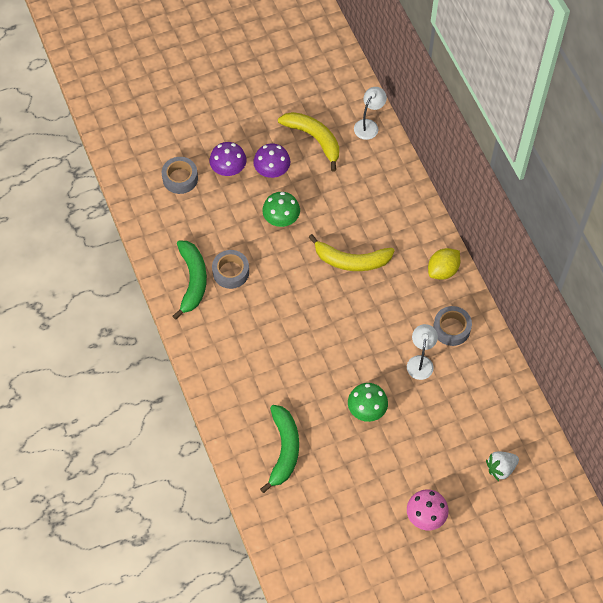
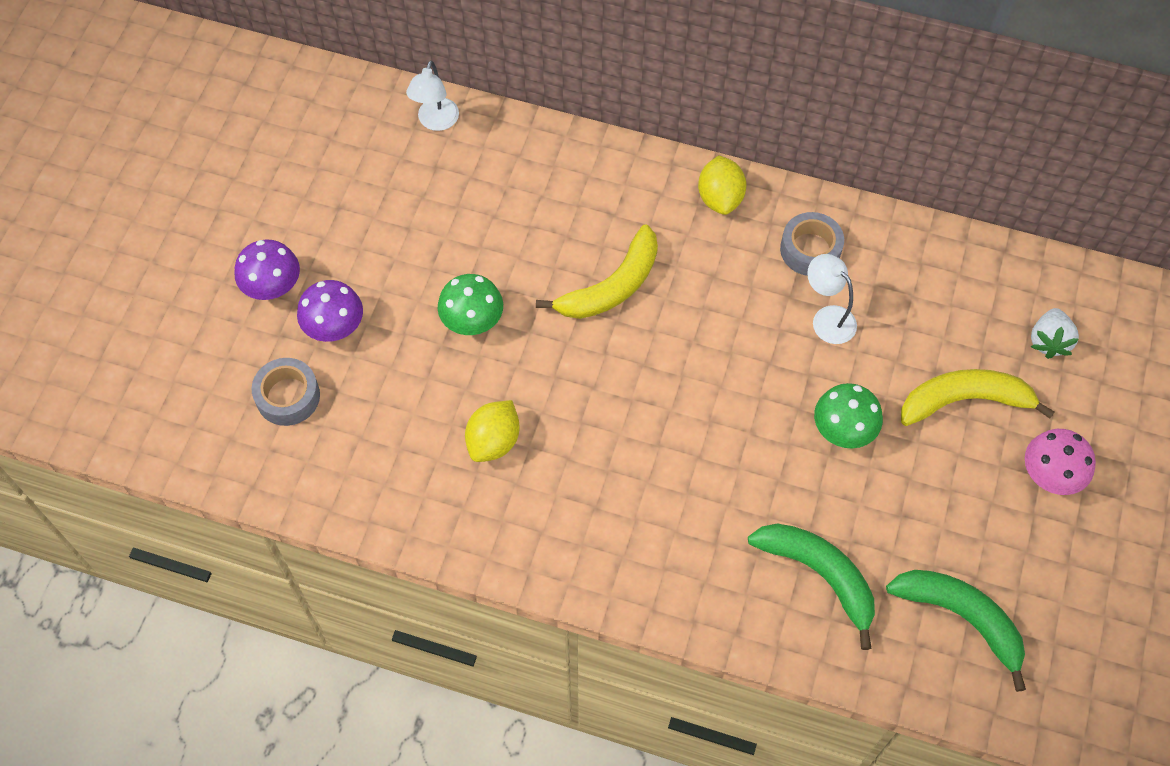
camera: 50 degrees left, 0 degrees up
(192, 280) = (461, 499): green banana -> green banana (961, 618)
(231, 272) = (493, 441): grey tape -> yellow lemon
(272, 170) = (389, 278): purple mushroom -> purple mushroom (272, 286)
(314, 139) = (392, 195): yellow banana -> yellow banana (965, 400)
(369, 125) = (436, 122): white lamp -> white lamp turned 150 degrees counterclockwise

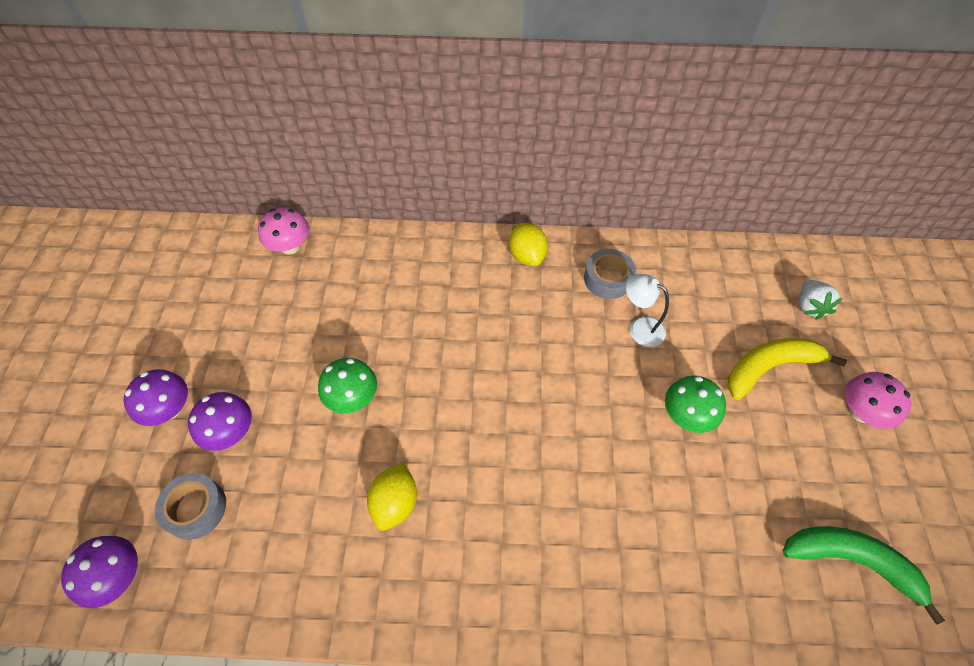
camera: 15 degrees left, 5 degrees down
(205, 442) = (118, 576): none -> purple mushroom
(436, 122) = (290, 246): white lamp -> pink mushroom
(612, 286) = (462, 342): yellow banana -> none
(819, 575) = (718, 554): green banana -> none

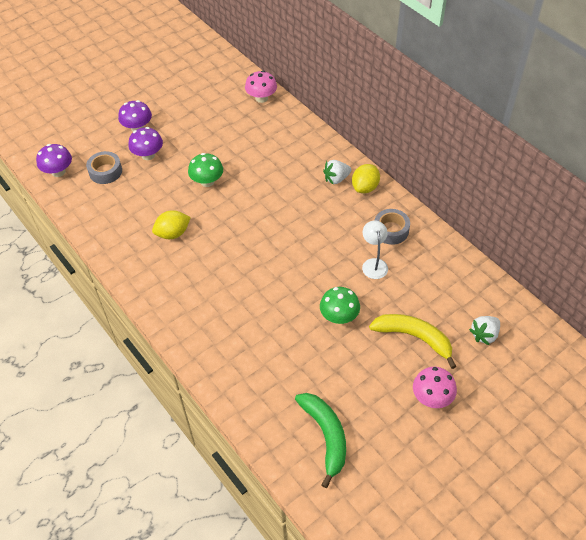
camera: 50 degrees right, 5 degrees down
(488, 270) = (336, 179): none -> white strawberry

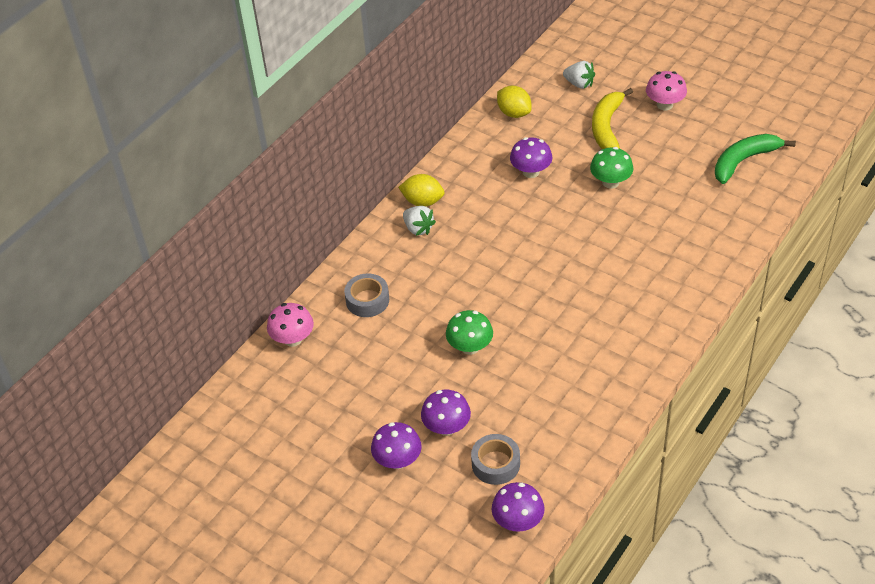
camera: 105 degrees left, 5 degrees down
(173, 233) = (568, 352): yellow lemon -> yellow lemon (514, 113)
(373, 264) = (531, 172): white lamp -> purple mushroom
(391, 230) = (478, 168): grey tape -> grey tape (367, 300)

